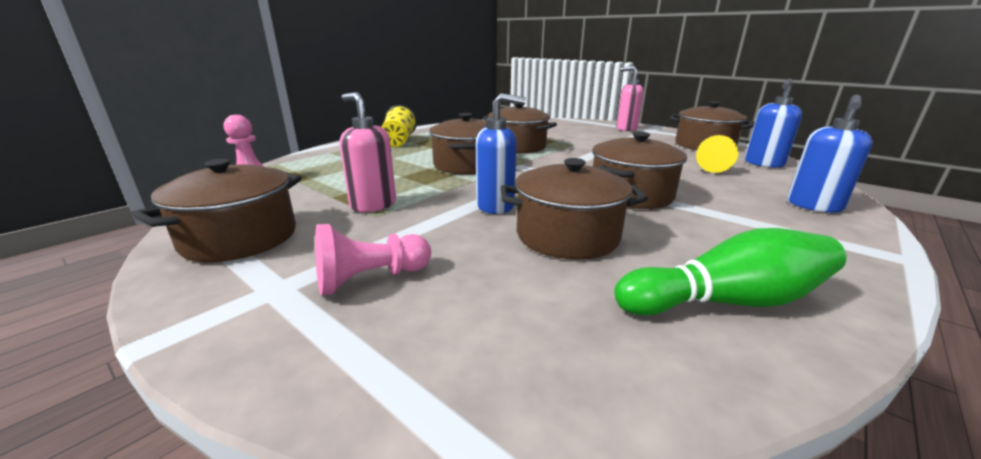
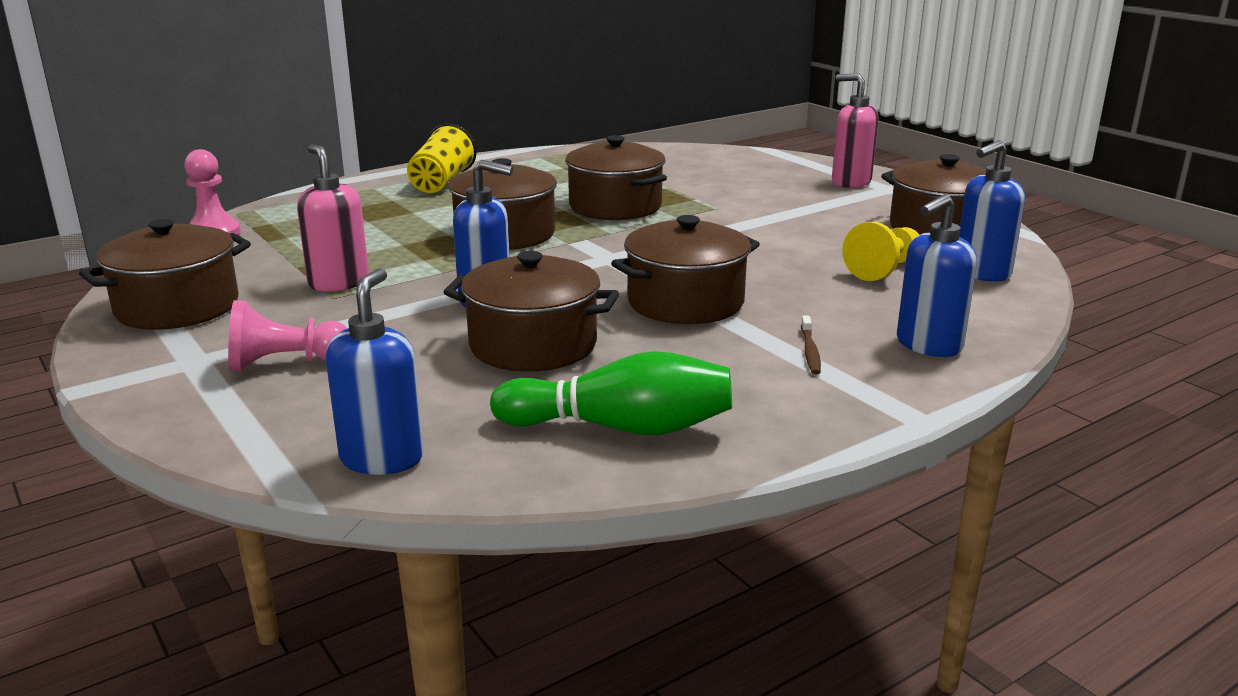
camera: 15 degrees right, 0 degrees up
(555, 382) = (382, 458): none -> blue soap dispenser
(755, 218) = (810, 351): none -> brown toothbrush

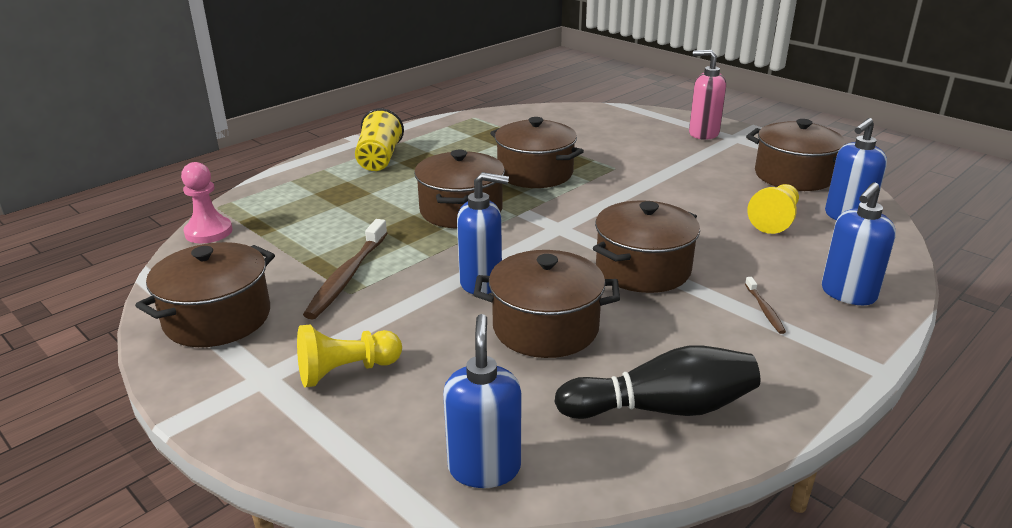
camera: 10 degrees left, 5 degrees up
(285, 363) = (346, 371): pink pawn -> yellow pawn
(338, 283) = (347, 276): pink soap dispenser -> brown toothbrush
(620, 428) = (661, 408): green bowling pin -> black bowling pin

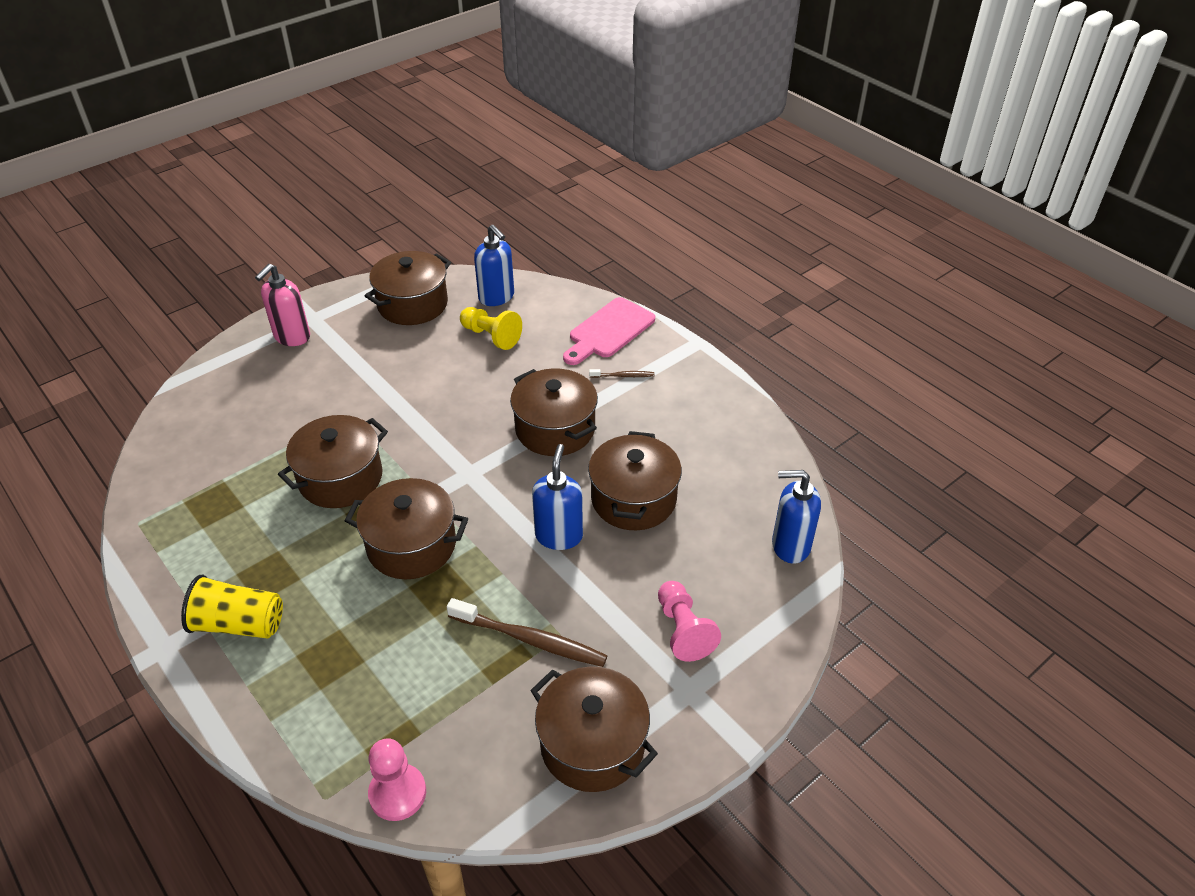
camera: 85 degrees left, 15 degrees up
(346, 371) = (683, 630): yellow pawn -> pink pawn
(661, 408) = (731, 450): black bowling pin -> none
(848, 294) = (608, 331): blue soap dispenser -> pink cutting board

